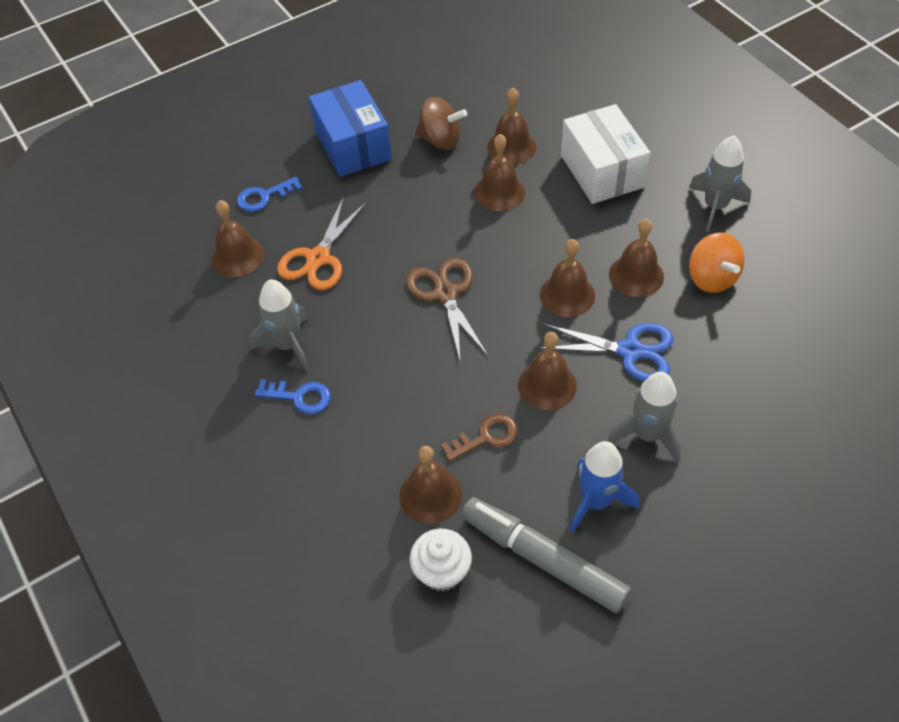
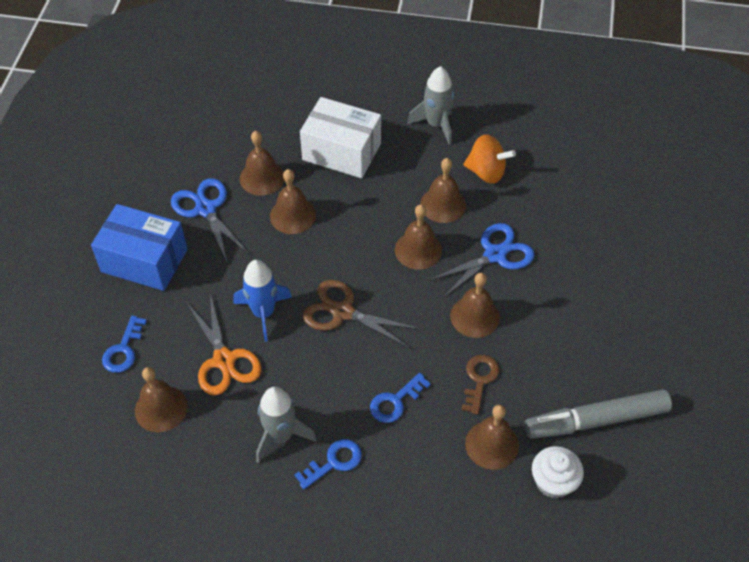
camera: 50 degrees left, 0 degrees up
(399, 394) = (395, 401): none -> blue key
(440, 140) = (205, 209): brown spinning top -> blue scissors
(596, 501) = (582, 361): blue rocket -> blue rocket (263, 313)
(647, 435) = (562, 297): grey rocket -> none

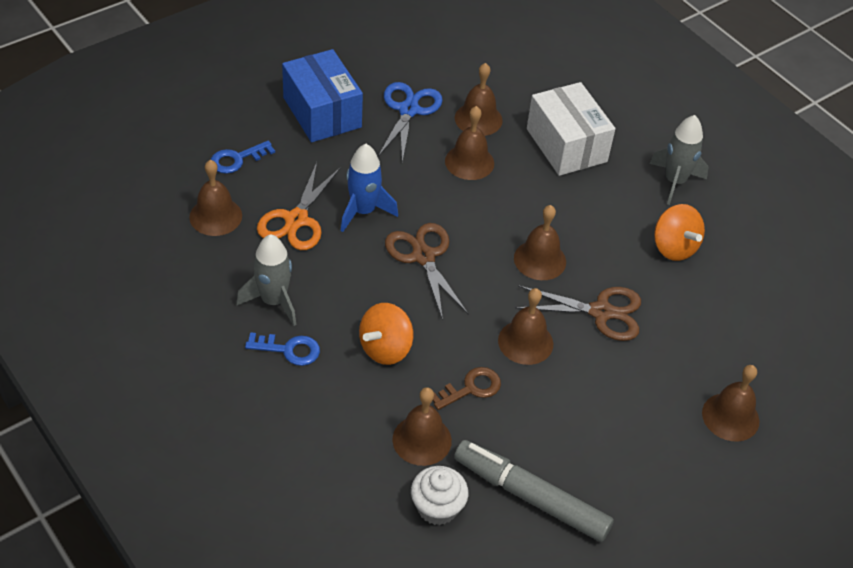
camera: 40 degrees right, 5 degrees down
(395, 401) = (385, 348): blue key -> orange spinning top
(443, 204) = (603, 243): brown bell -> brown bell (730, 417)
(495, 254) = (601, 312): blue scissors -> brown scissors

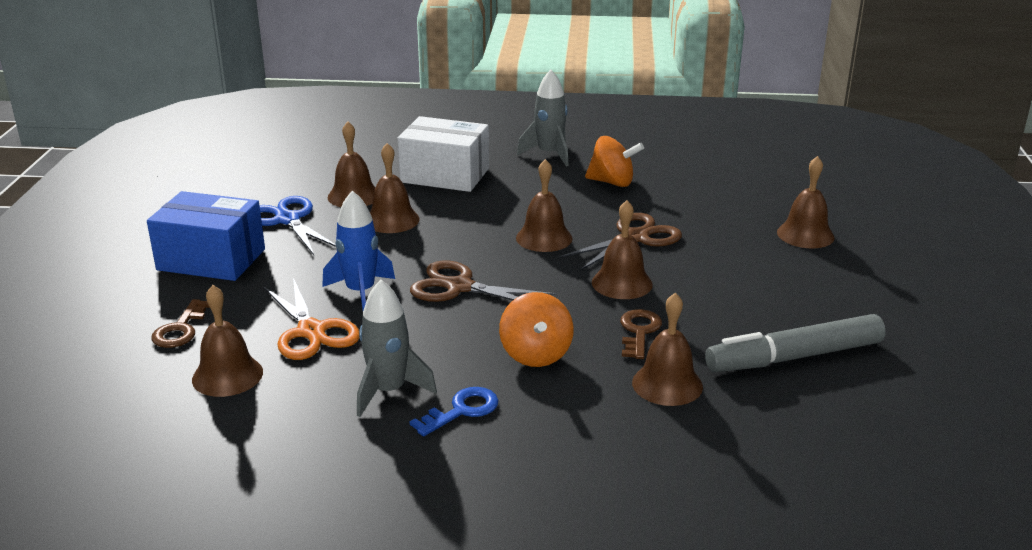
camera: 45 degrees left, 20 degrees down
(237, 159) = (180, 329): blue key -> brown key
(437, 507) = (756, 412): white cupcake -> none

